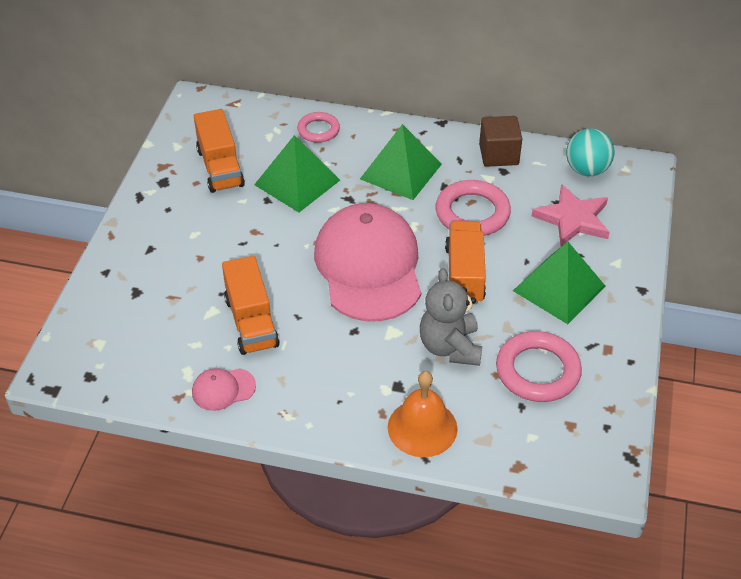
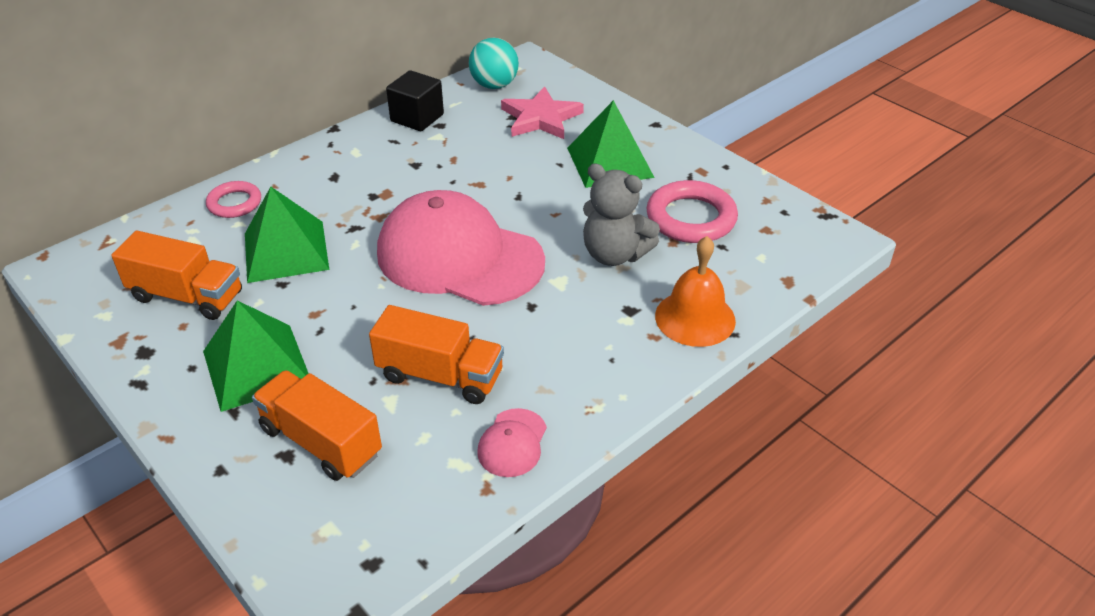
camera: 55 degrees left, 5 degrees down
(400, 171) = (362, 179): green pyramid -> green pyramid (256, 366)
(464, 275) = (536, 205): orange truck -> orange truck (321, 442)
(472, 213) = (468, 165): pink ring -> none
(498, 154) = (417, 118): brown cube -> black cube

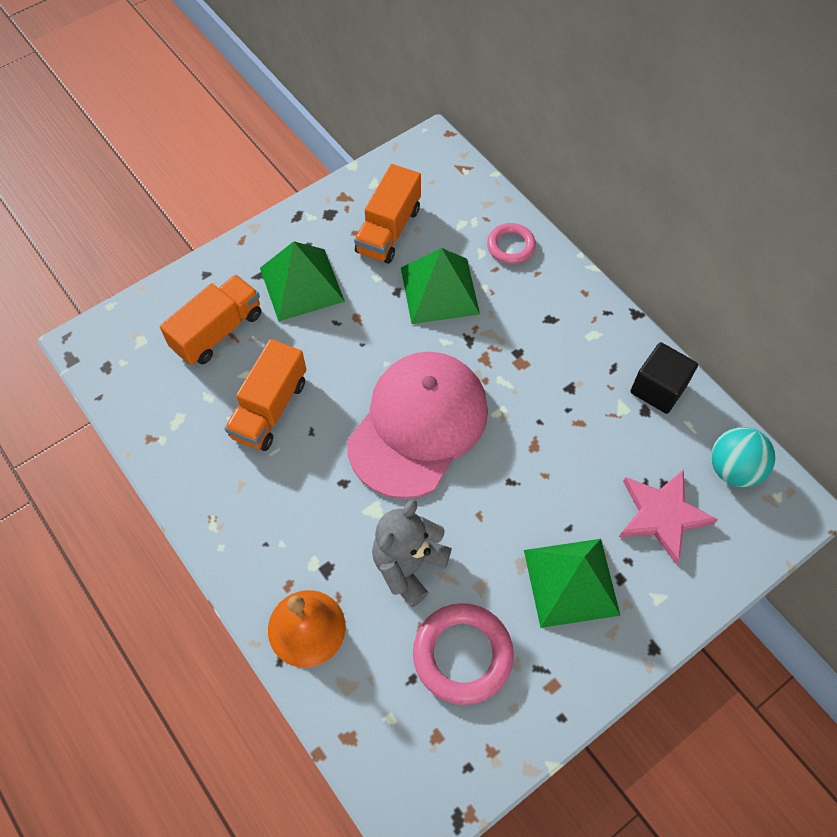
camera: 95 degrees right, 20 degrees up
(512, 443) = (188, 458): pink cap -> none

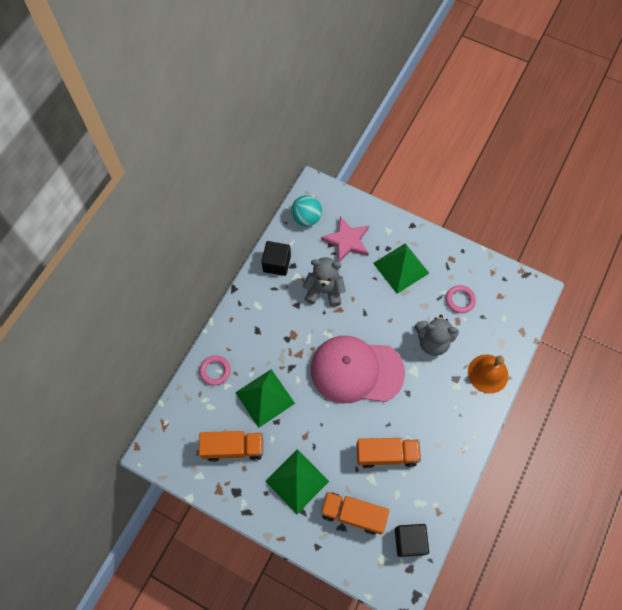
camera: 115 degrees left, 5 degrees up
(139, 383) = (409, 541): none -> black cube
(462, 655) = (460, 300): pink ring -> pink ring, size x0.61
(578, 438) = (324, 290): none -> grey teddy bear

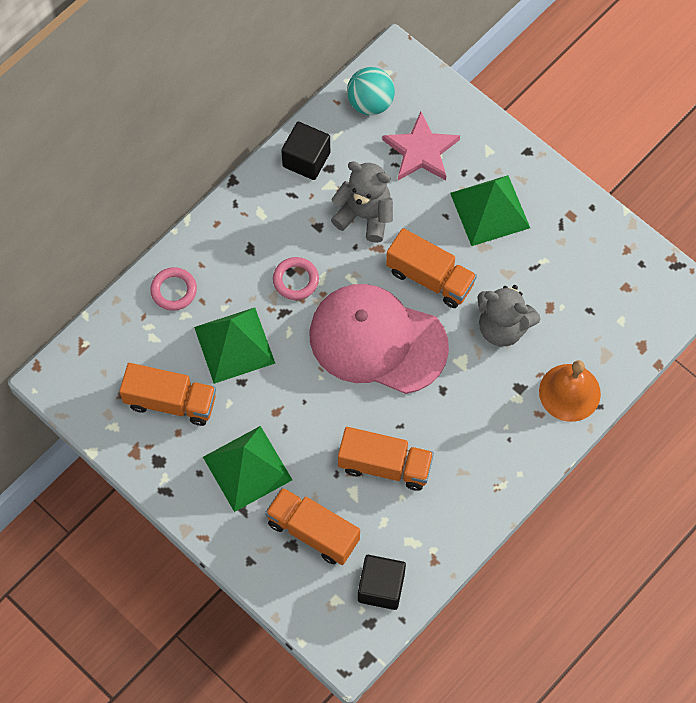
camera: 15 degrees right, 0 degrees up
(377, 321) = (430, 278): none -> orange truck
(460, 300) = (563, 278): pink ring -> pink ring (296, 280)

